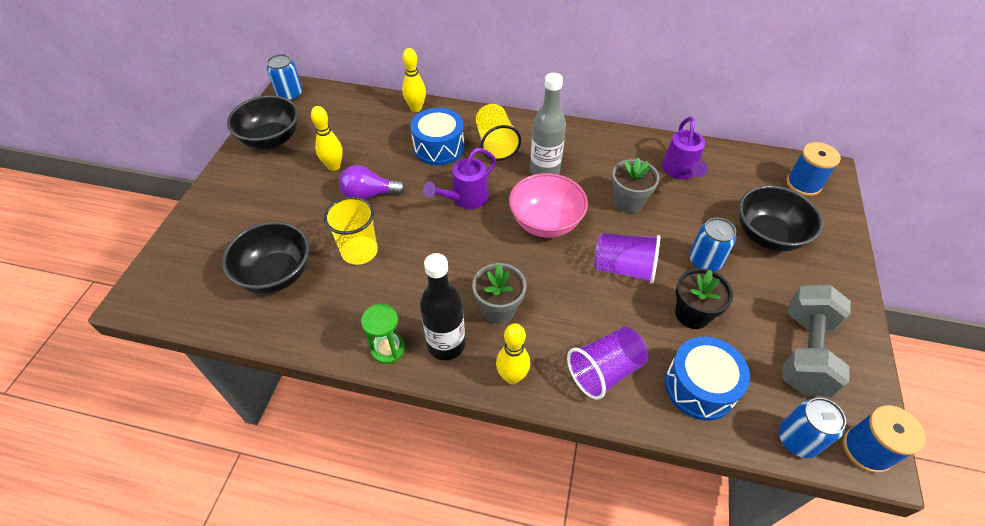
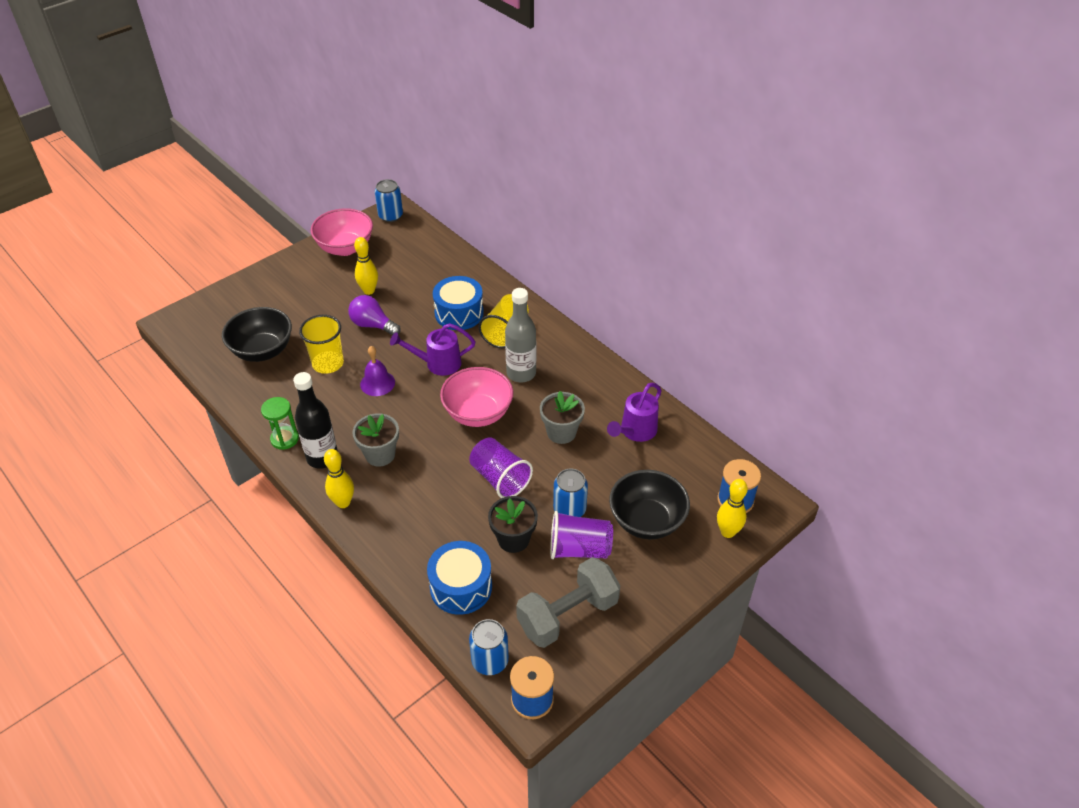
camera: 35 degrees right, 5 degrees down
(271, 139) = (345, 248): black bowl -> pink bowl
(416, 108) = (474, 271): yellow bowling pin -> yellow bowling pin (727, 532)
(427, 244) = (377, 383): none -> purple bell
(604, 371) = (407, 536): purple cup -> purple cup (579, 549)

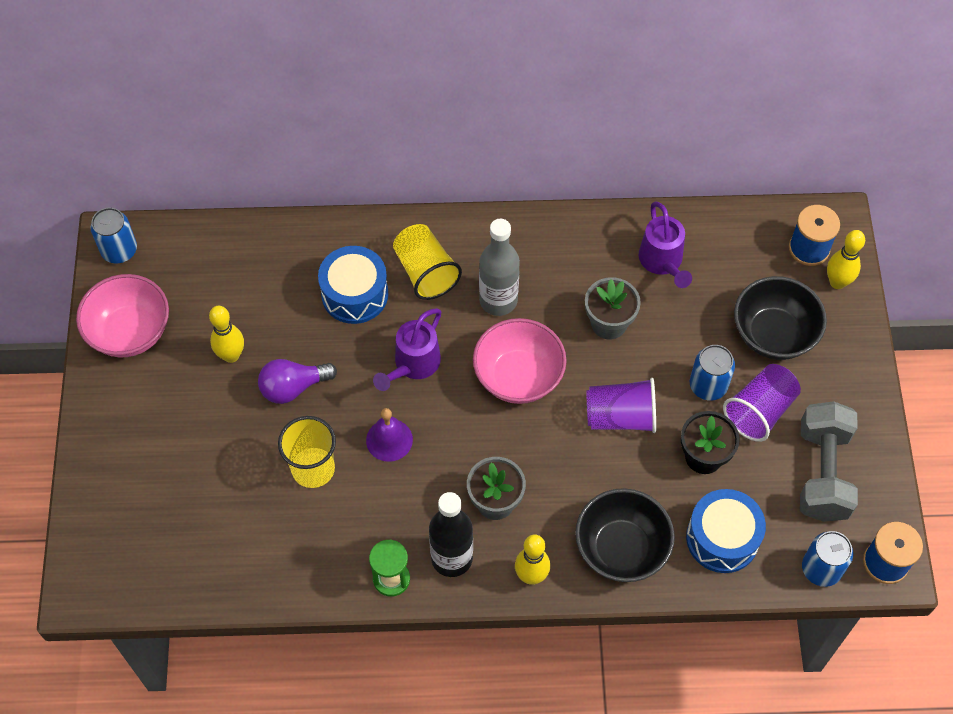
camera: 50 degrees left, 15 degrees up
(262, 351) = (228, 522): black bowl -> black bowl (621, 548)

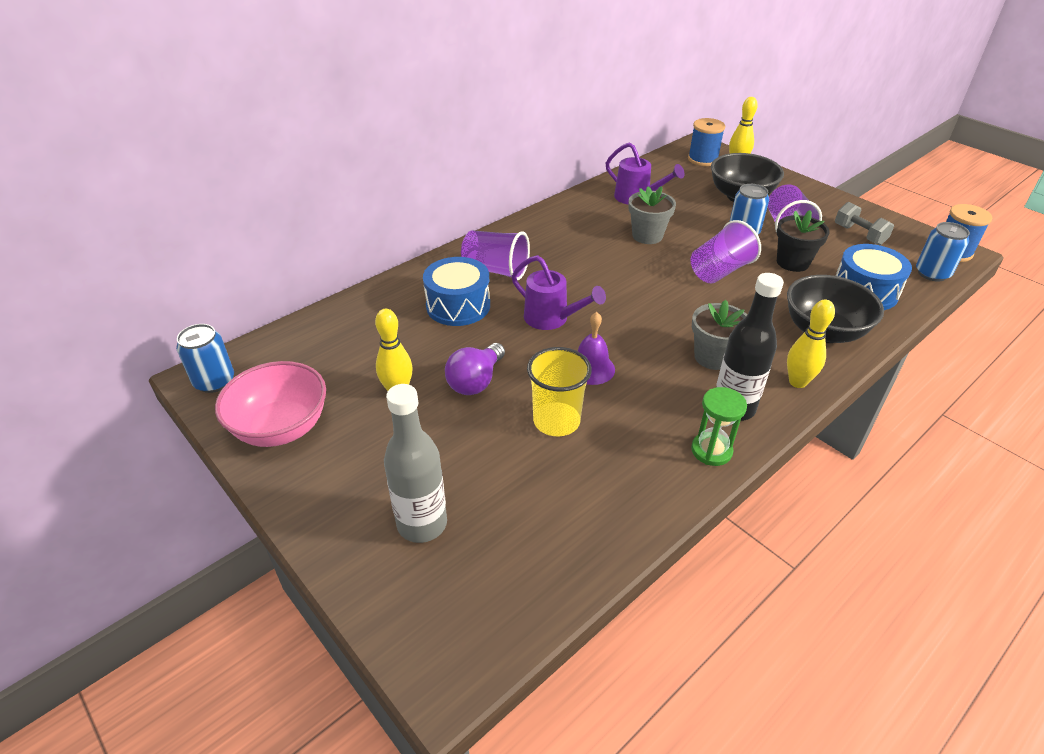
camera: 40 degrees left, 20 degrees down
(413, 365) = (551, 319): purple watering can -> purple watering can turned 45 degrees counterclockwise
(425, 272) = (496, 270): yellow cup -> purple cup
(498, 300) = (564, 259): grey bottle -> grey bottle (422, 524)
(518, 377) = (630, 287): pink bowl -> none
(822, 472) = (859, 235): grey dumbbell -> grey dumbbell, size x0.58

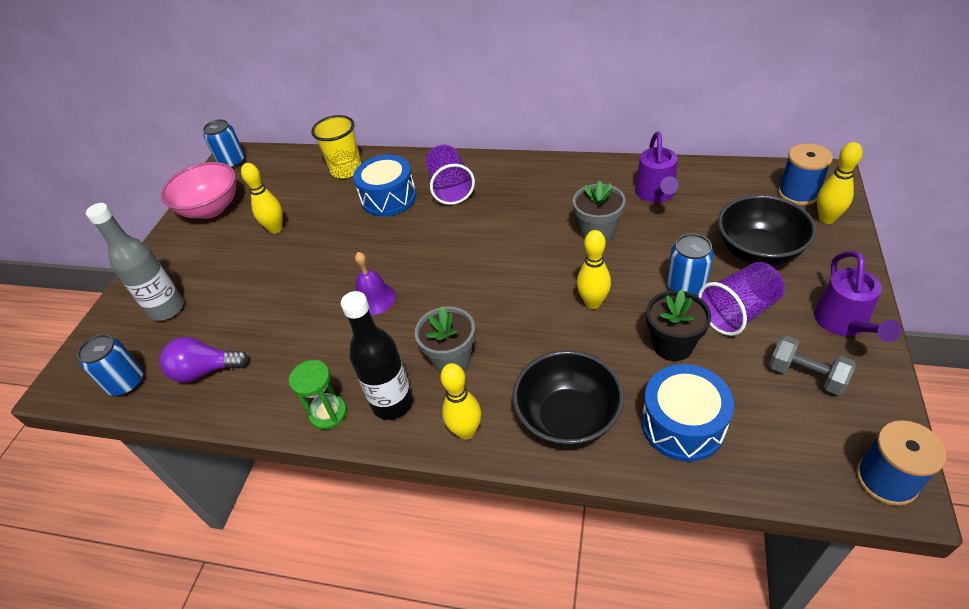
camera: 60 degrees right, 5 degrees up
(476, 381) = (312, 254): purple light bulb -> purple light bulb (205, 371)
(551, 319) = (416, 247): purple watering can -> purple watering can (844, 323)
(556, 421) = (300, 313): yellow cup -> yellow cup (346, 170)
(720, 271) = (593, 303): purple cup -> yellow bowling pin
(859, 235) = (806, 375): grey dumbbell -> grey dumbbell turned 75 degrees counterclockwise
(932, 273) = (801, 474): blue can -> blue can (126, 382)

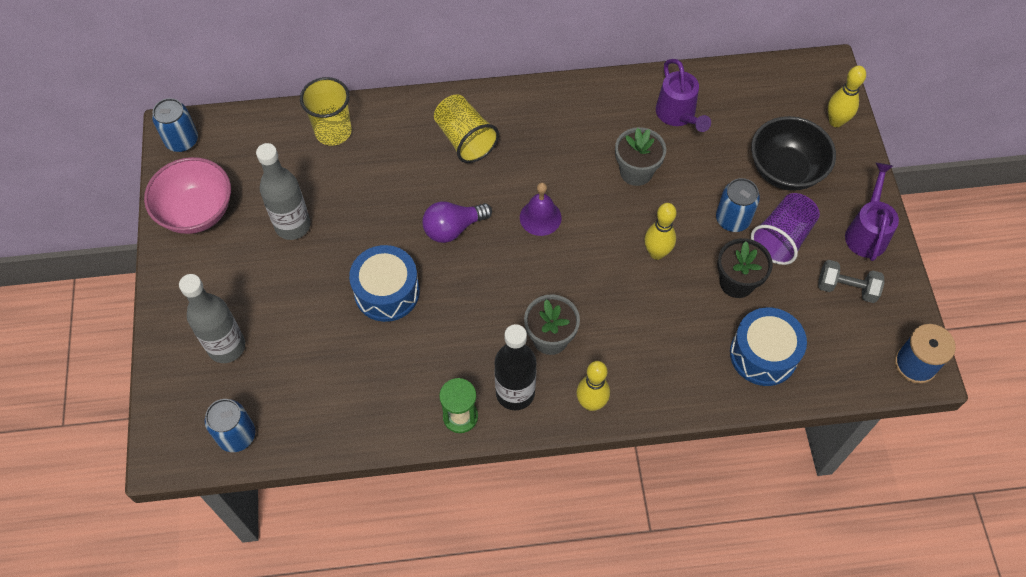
camera: 25 degrees left, 15 degrees up
(205, 371) = (313, 404): purple light bulb -> purple light bulb (453, 228)
(276, 229) = (293, 226): yellow bowling pin -> grey bottle
(374, 299) = (446, 290): purple bell -> purple bell (540, 217)
(388, 198) = (402, 163): blue drum -> blue drum (387, 292)
(450, 188) = (465, 139): purple cup -> yellow cup
(568, 419) = (671, 371): black bowl -> none
(798, 193) = (806, 94): blue spool -> none
(844, 323) = (867, 232): purple watering can -> purple watering can turned 150 degrees counterclockwise

